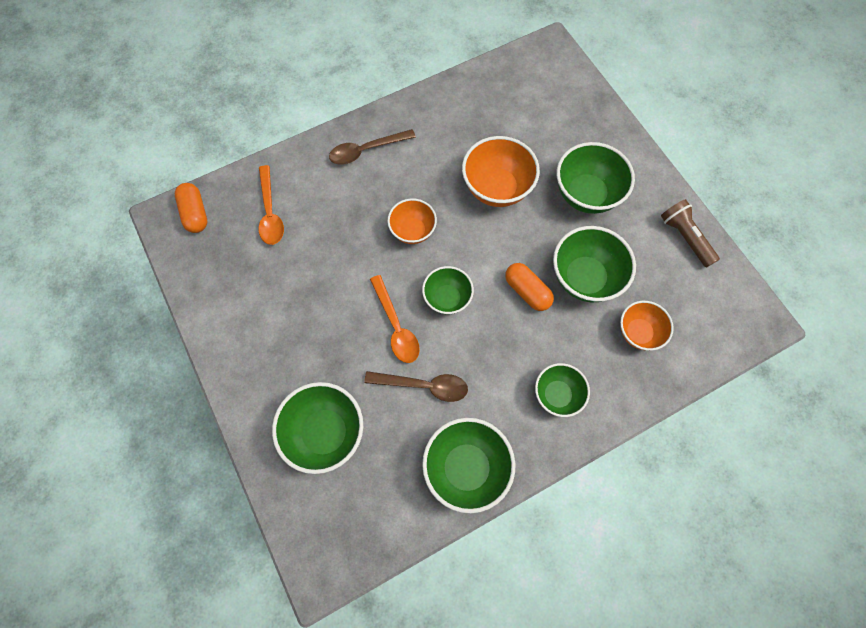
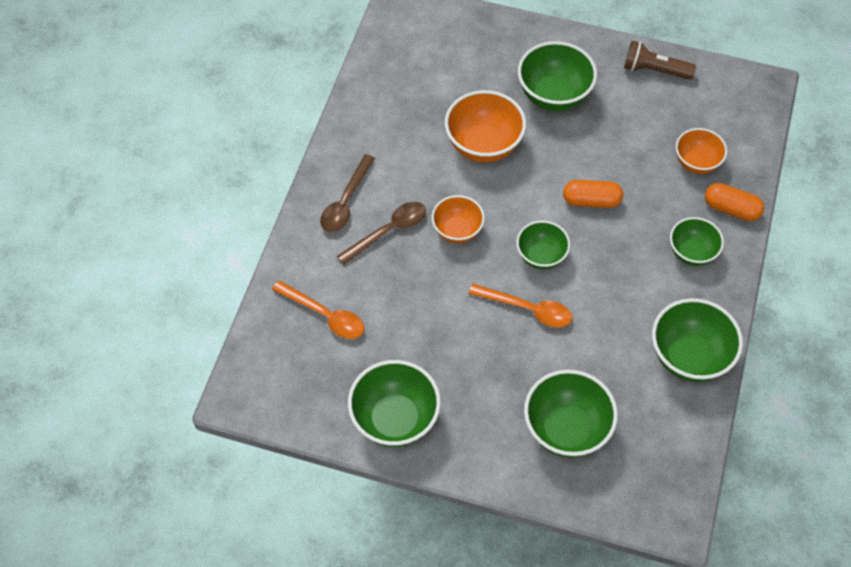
camera: 45 degrees left, 10 degrees down
(195, 213) = (260, 371): orange capsule -> orange capsule (731, 209)
(423, 386) = (596, 331): brown spoon -> brown spoon (388, 231)
(584, 278) = (620, 156): green bowl -> green bowl (395, 419)

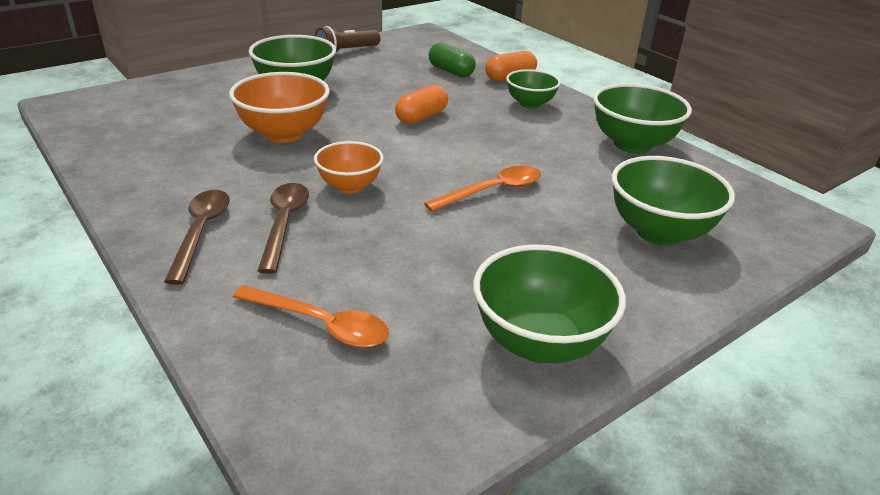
camera: 55 degrees left, 25 degrees down
(325, 315) = (321, 324): orange spoon -> orange spoon turned 45 degrees clockwise
(346, 201) = (201, 232): brown spoon -> brown spoon turned 150 degrees counterclockwise
(541, 256) = (443, 160): green bowl -> none
(696, 163) = (451, 71): orange bowl -> green capsule

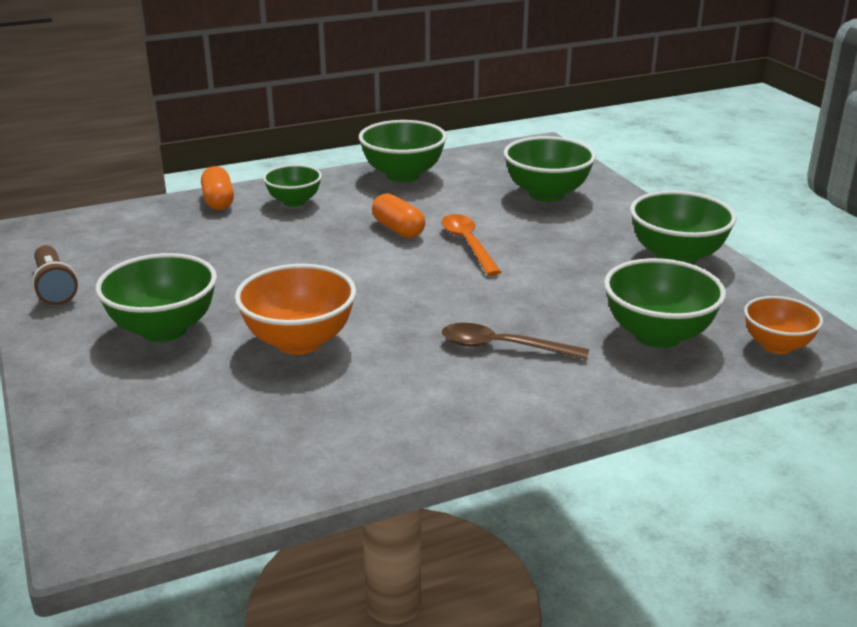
camera: 75 degrees left, 5 degrees down
(201, 232) = (510, 393): brown spoon -> none
(321, 324) = (658, 335): orange spoon -> green bowl
(350, 186) = (438, 309): orange bowl -> orange bowl (777, 346)
(421, 117) = (296, 259): orange capsule -> orange capsule (398, 229)
(451, 71) = (177, 229): green capsule -> none

